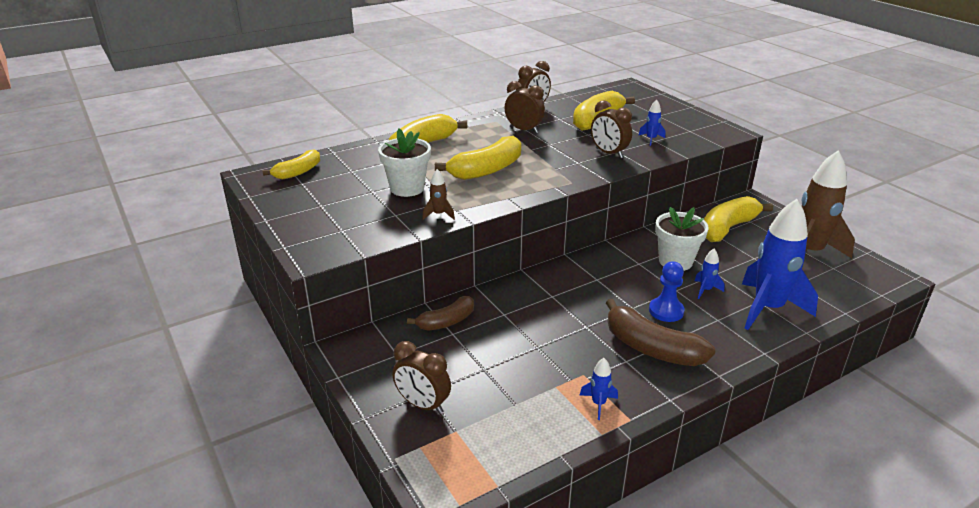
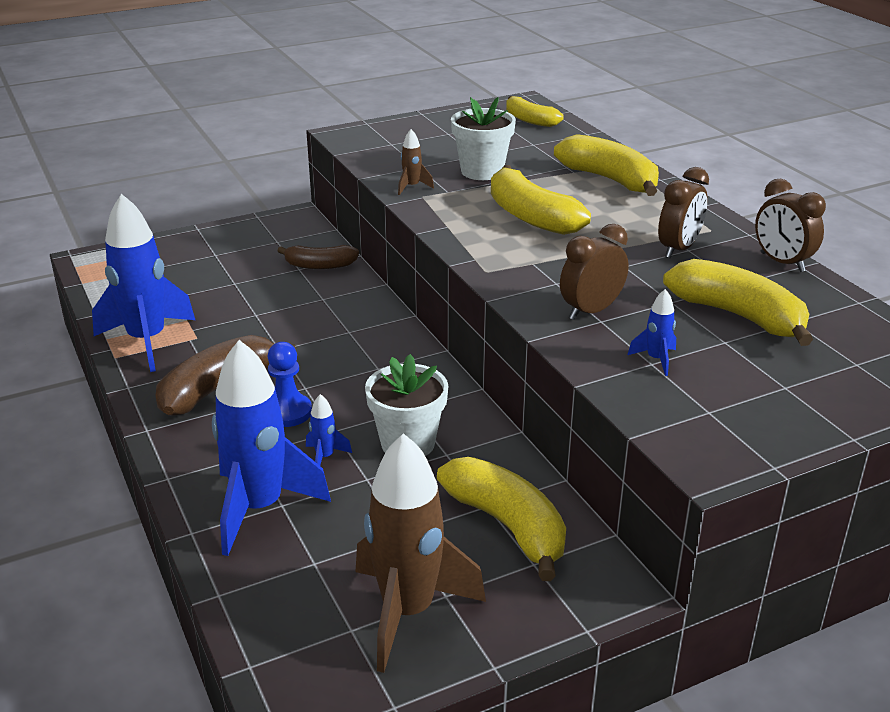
camera: 95 degrees right, 0 degrees up
(423, 405) = (198, 252): brown clock -> none
(447, 322) = (320, 265): brown banana -> brown banana turned 60 degrees counterclockwise
(598, 404) = (147, 341): blue rocket -> blue rocket, size x2.42

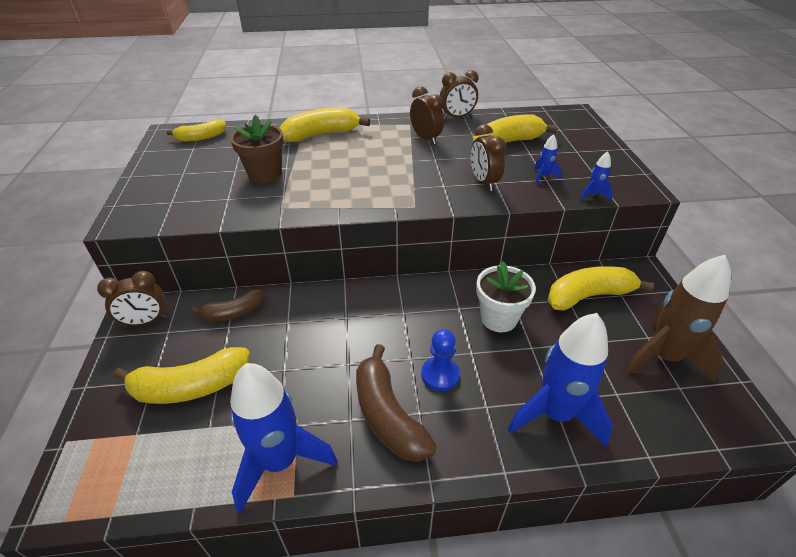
camera: 70 degrees left, 10 degrees up
(285, 227) = (146, 321): none -> brown clock
(320, 265) = (234, 313): brown banana -> brown banana turned 45 degrees clockwise
(325, 457) = (503, 364): blue rocket -> blue rocket (593, 195)
(412, 187) = (261, 209): brown rocket -> none
(482, 171) = (265, 174): white flower pot -> brown flower pot
(531, 217) = (350, 172): yellow banana -> yellow banana (191, 386)

